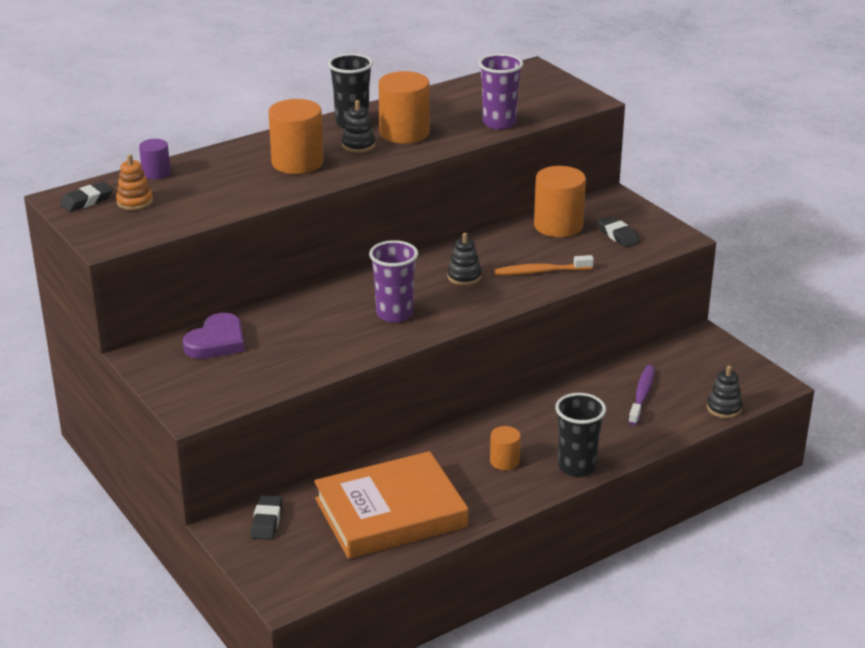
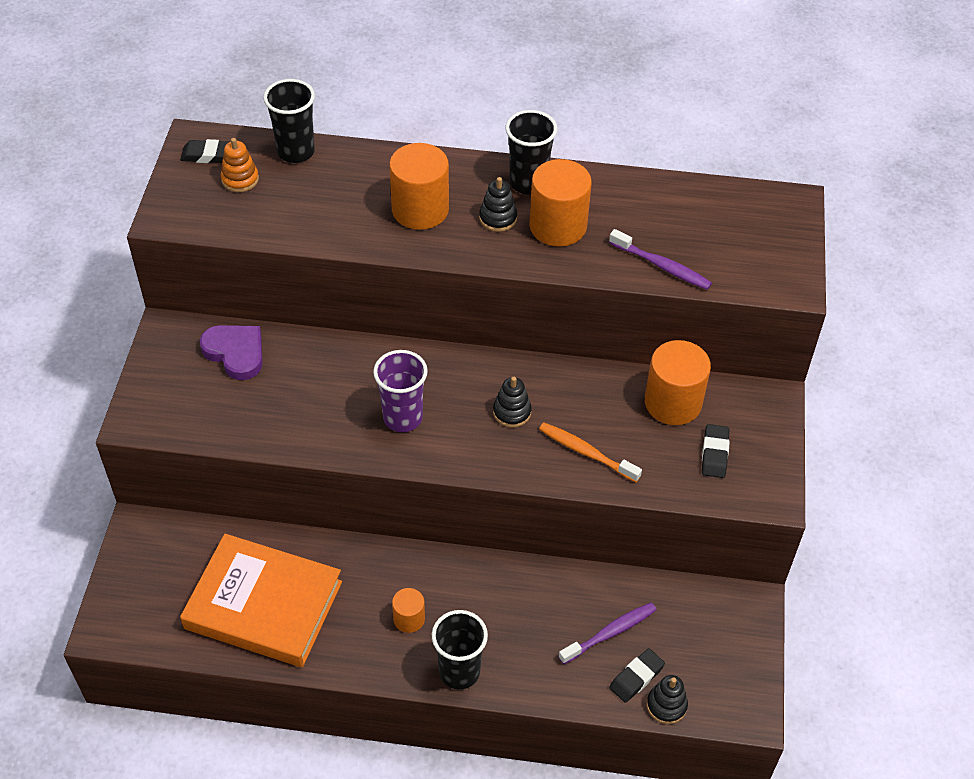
camera: 40 degrees right, 20 degrees up
(156, 173) = (296, 152): purple cylinder -> black cup
(217, 342) = (235, 353): purple heart -> purple heart turned 120 degrees counterclockwise
(266, 521) = (170, 542): black eraser -> black eraser (636, 677)
(499, 123) = (662, 266): purple cup -> purple toothbrush

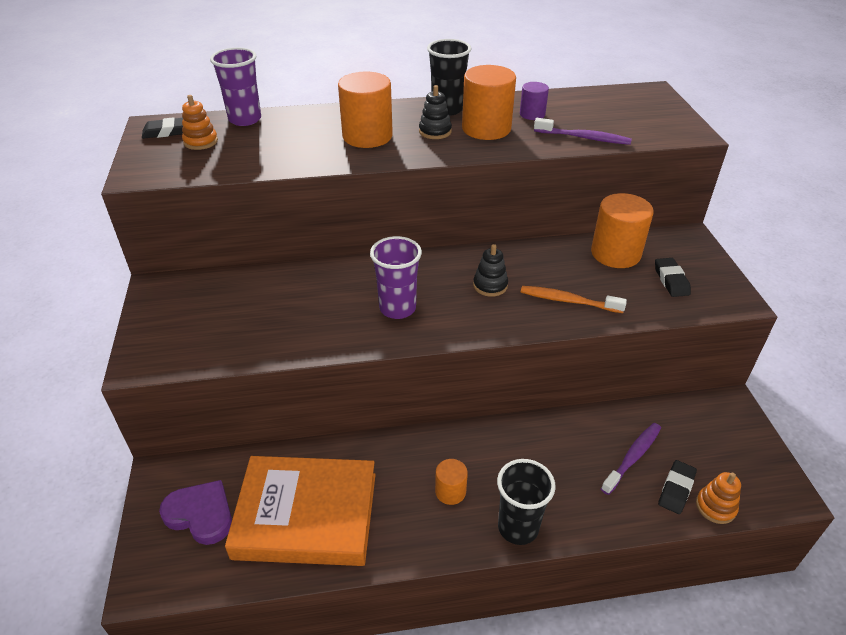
camera: 15 degrees left, 10 degrees down
(235, 353) = (226, 291): purple heart -> purple heart (201, 514)
(296, 152) = (245, 119): black cup -> purple cup
(623, 213) = (532, 114): none -> purple cylinder
(666, 705) = (715, 507): black stacking toy -> orange stacking toy

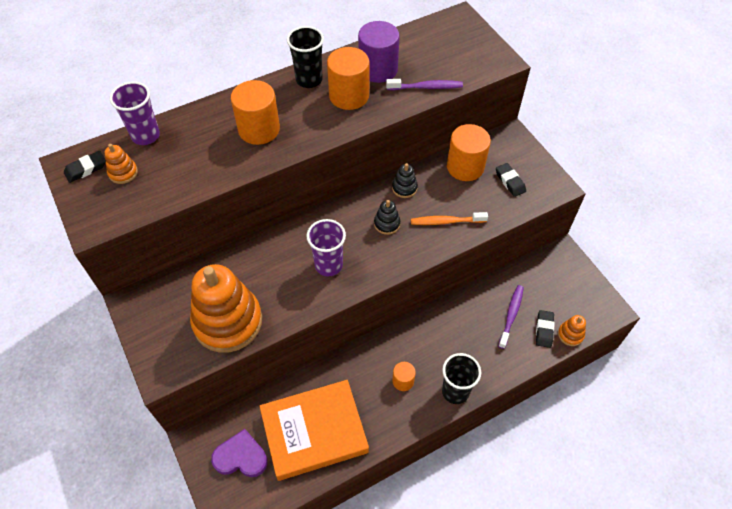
camera: 20 degrees left, 15 degrees up
(247, 332) = (228, 321): none -> orange stacking toy
(435, 131) = (310, 109): black stacking toy -> black stacking toy (404, 188)
(532, 114) = (378, 69): purple cylinder -> purple cylinder, size x1.86

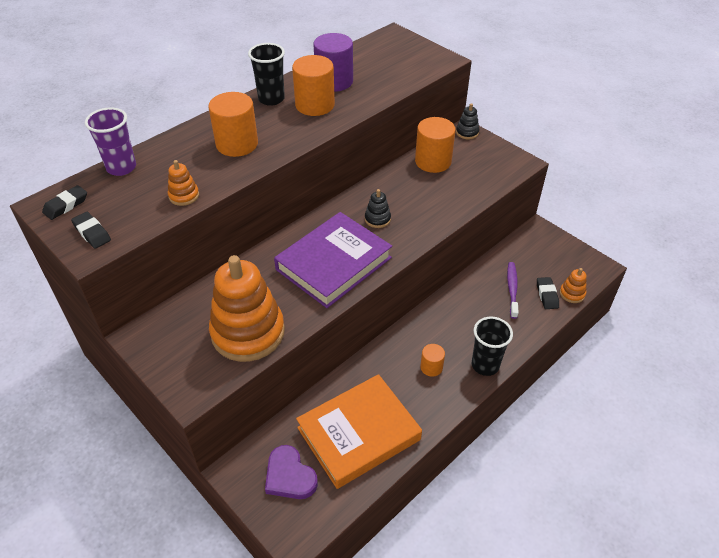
camera: 15 degrees left, 10 degrees down
(123, 173) = (108, 202): orange stacking toy -> orange stacking toy (184, 196)
(241, 457) = (289, 476): purple heart -> purple heart turned 120 degrees counterclockwise
(328, 265) = (333, 263): purple cup -> purple book
(404, 188) = (383, 188): black stacking toy -> black stacking toy (467, 132)
(426, 87) = (385, 88): purple toothbrush -> none
(446, 221) = (433, 207): orange toothbrush -> none
(510, 182) = (478, 166): black eraser -> black eraser (92, 233)

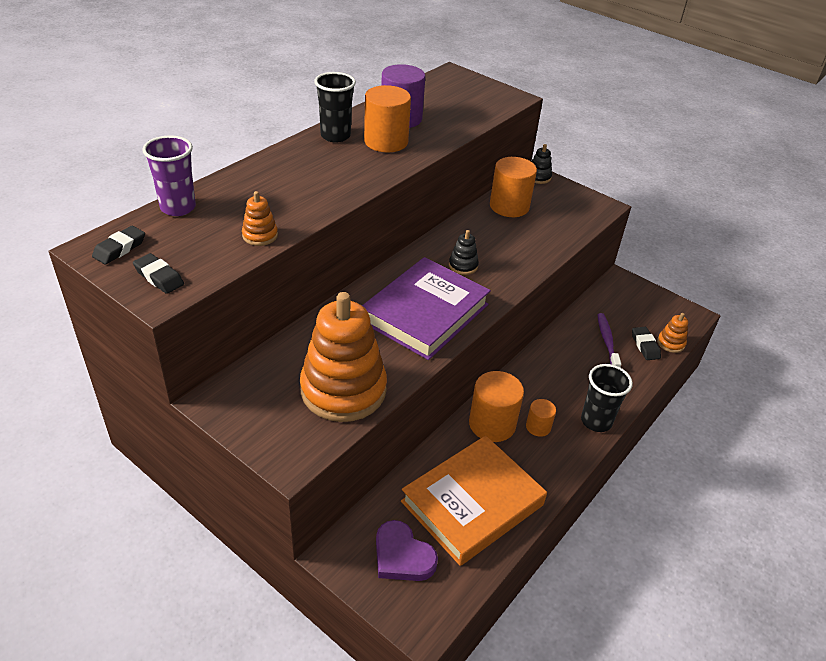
camera: 10 degrees left, 5 degrees down
(237, 144) = (308, 181): orange cylinder -> orange cylinder (492, 424)

